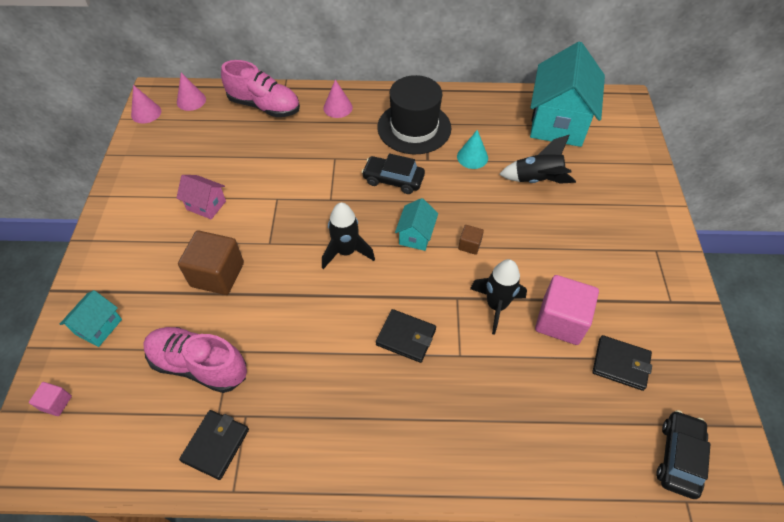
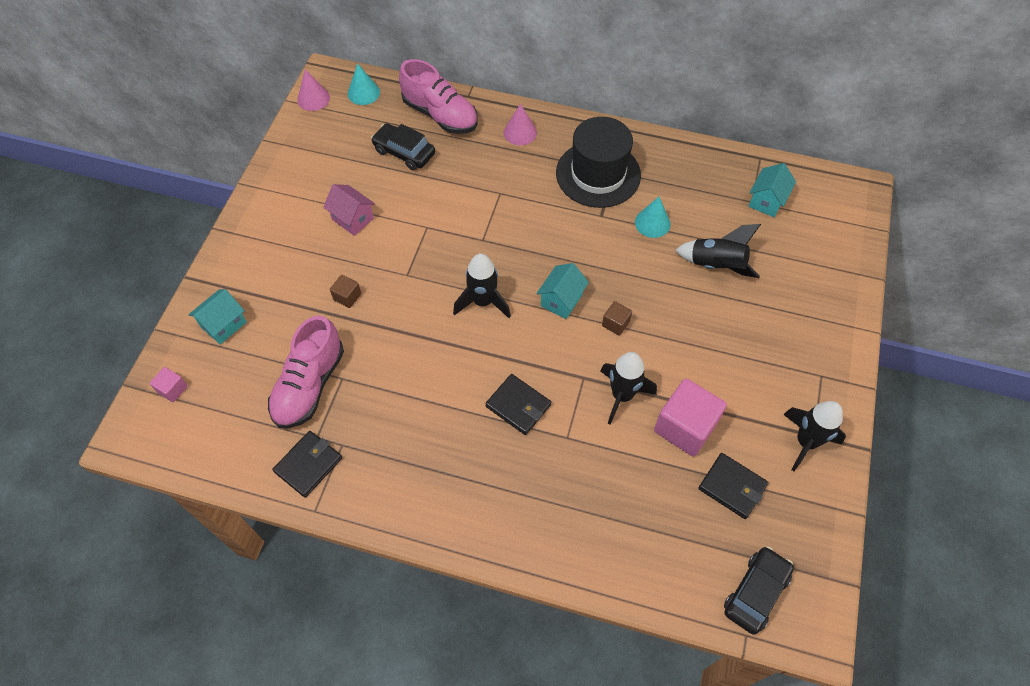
camera: 15 degrees right, 5 degrees up
(191, 100) = (363, 93): pink cone -> turquoise cone
(199, 365) = (309, 385): pink shoe -> pink shoe turned 105 degrees counterclockwise
(217, 274) = (347, 297): brown cube -> brown cube, size x0.48
(393, 180) = (556, 231): black car -> black car (404, 152)
(558, 122) = (767, 201): turquoise house -> turquoise house, size x0.47
(666, 309) = (806, 442): none -> black rocket

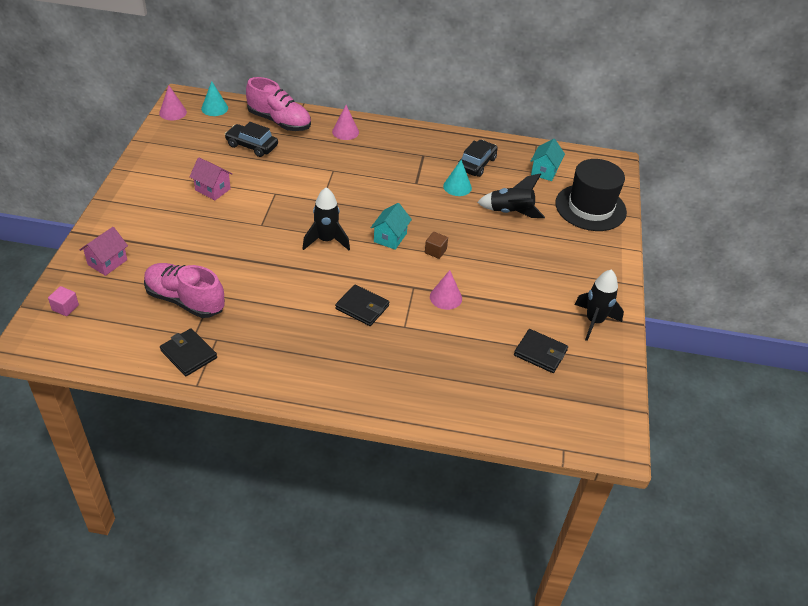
camera: 10 degrees left, 15 degrees down
(224, 325) = (107, 262): turquoise house -> pink house
(308, 465) = (188, 354): black wallet -> black wallet turned 75 degrees counterclockwise
(309, 385) = (185, 300): pink shoe -> pink shoe turned 105 degrees clockwise
(347, 297) = (212, 240): brown cube -> none
(598, 174) = (410, 157): black hat -> black hat (590, 207)
(622, 395) = (445, 297): black rocket -> pink cone
(685, 427) = (498, 316): pink cube -> none
(755, 592) = (567, 421): black car -> black car (476, 164)

